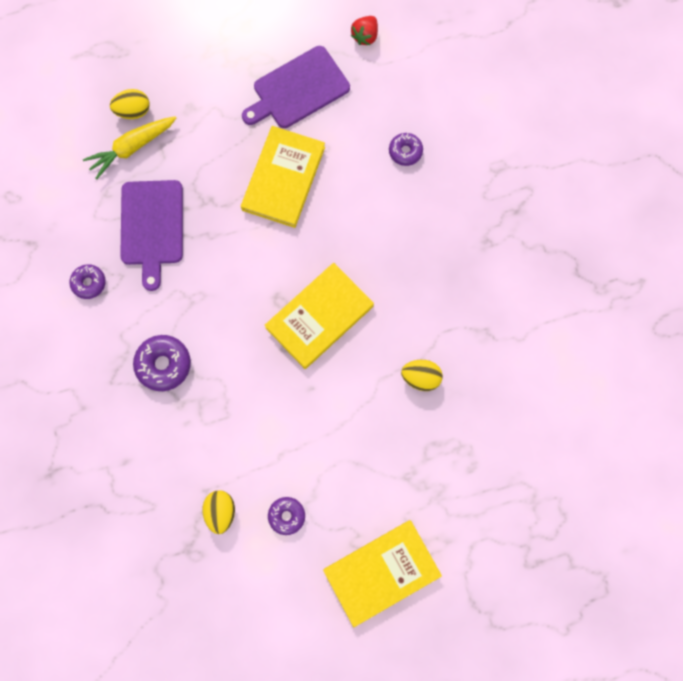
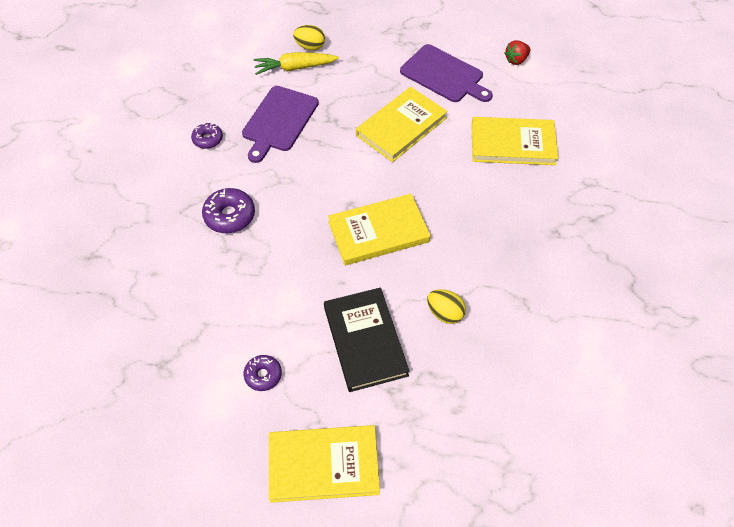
camera: 25 degrees right, 20 degrees down
(220, 512) = (208, 346): yellow egg -> none
(298, 89) = (444, 75): purple cutting board -> purple cutting board turned 135 degrees counterclockwise
(361, 439) = (365, 341): none -> black book
(405, 151) = (512, 144): purple donut -> yellow book

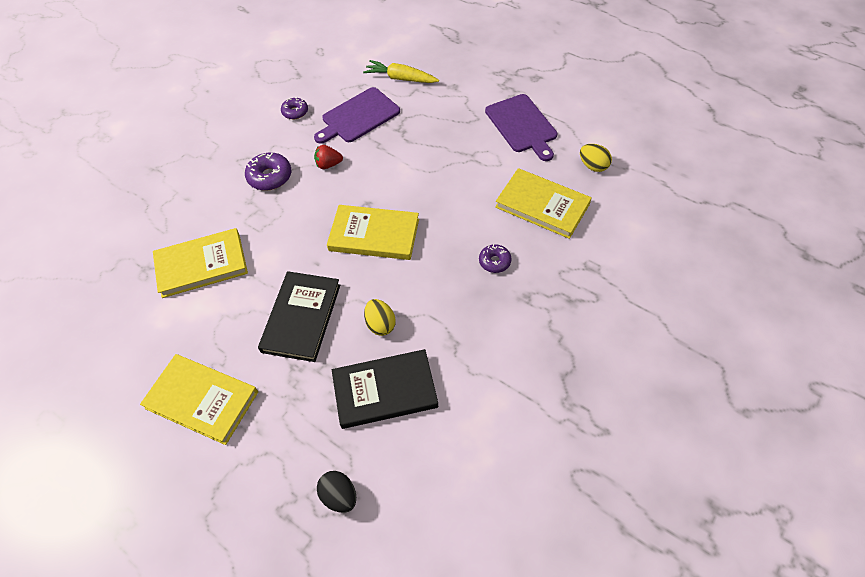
camera: 30 degrees right, 0 degrees up
(263, 375) = (208, 309): purple donut -> purple donut (494, 261)
(310, 47) = (425, 65): yellow egg -> yellow egg (593, 166)
(401, 126) = (454, 156): yellow book -> yellow book (201, 265)
(491, 372) = (385, 391): none -> black book
(516, 60) = (598, 134): red strawberry -> red strawberry (328, 165)
(518, 485) = (339, 496): none -> black egg

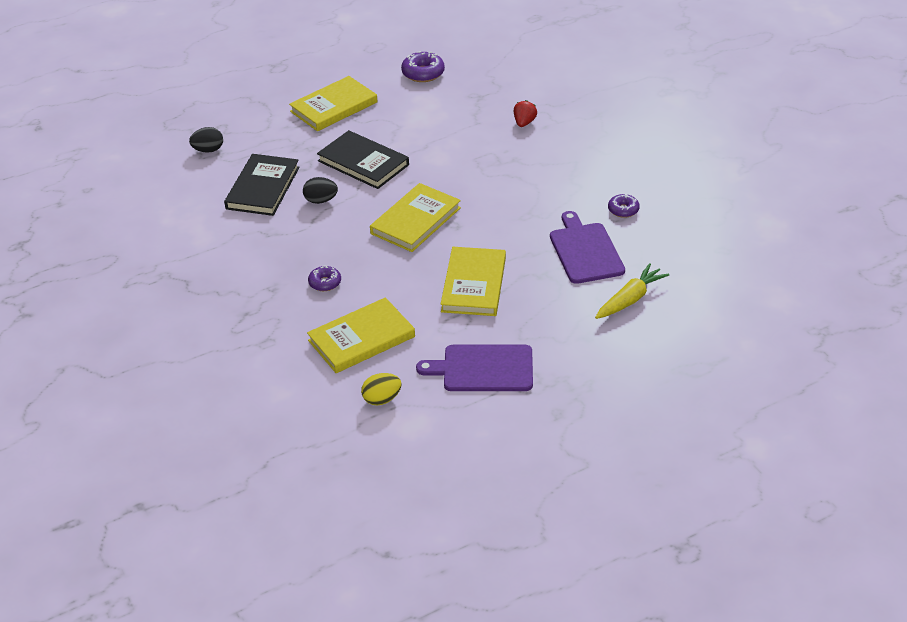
camera: 115 degrees right, 15 degrees down
(201, 265) = (460, 124): yellow book -> yellow book (474, 284)
(270, 177) = (537, 176): purple donut -> purple donut (423, 73)
(328, 165) = (527, 214): red strawberry -> red strawberry (524, 123)
(380, 324) = (321, 200): yellow egg -> black egg

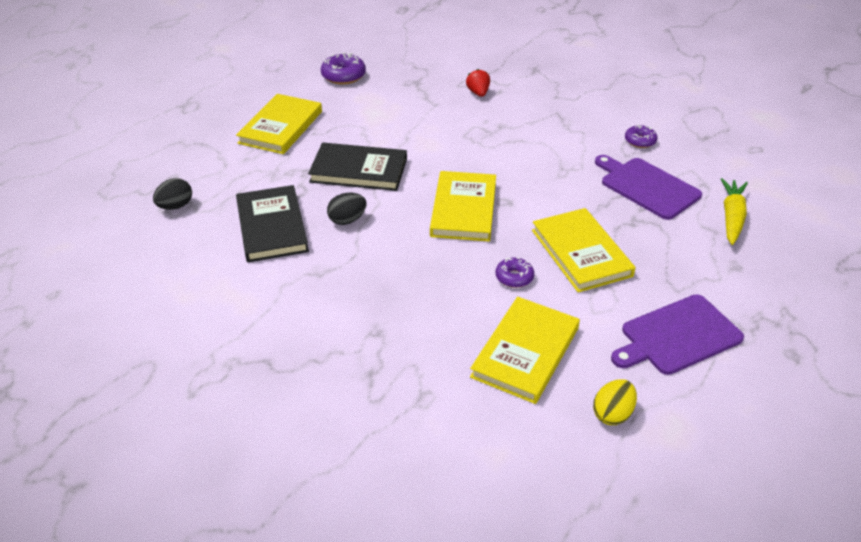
camera: 30 degrees left, 0 degrees up
(325, 283) = (429, 305): purple donut -> purple donut (514, 277)

